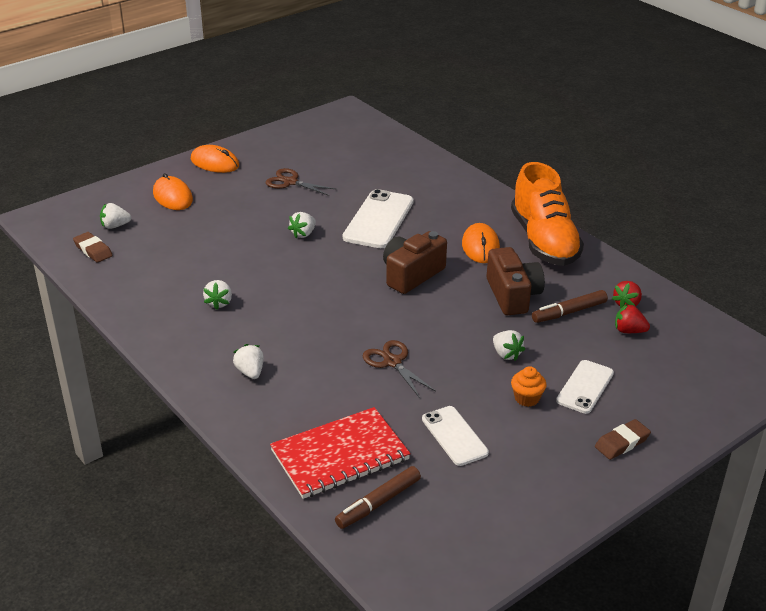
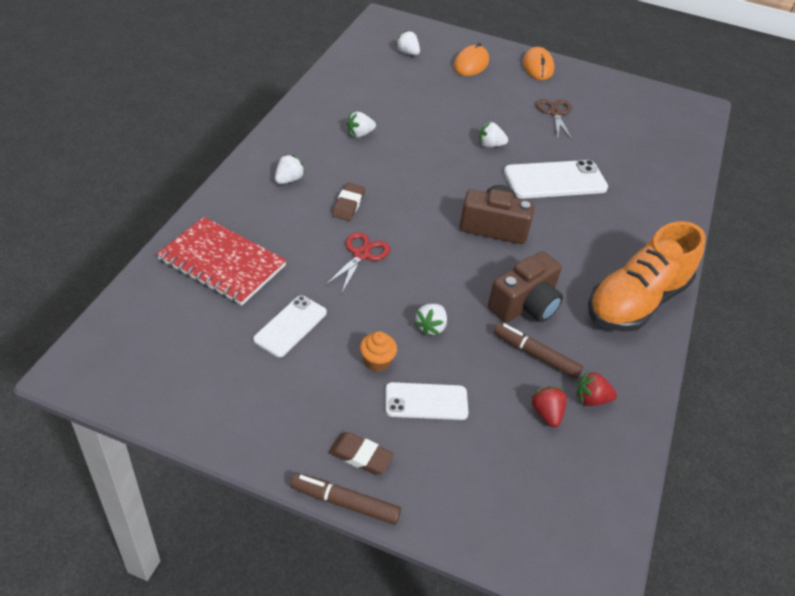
camera: 55 degrees right, 10 degrees up
(93, 250) = (369, 55): brown eraser -> brown eraser (348, 204)
(378, 503) = (177, 305): brown marker -> brown marker (345, 503)
(392, 362) = (361, 254): brown scissors -> red scissors
(480, 246) = (581, 258): orange mouse -> none

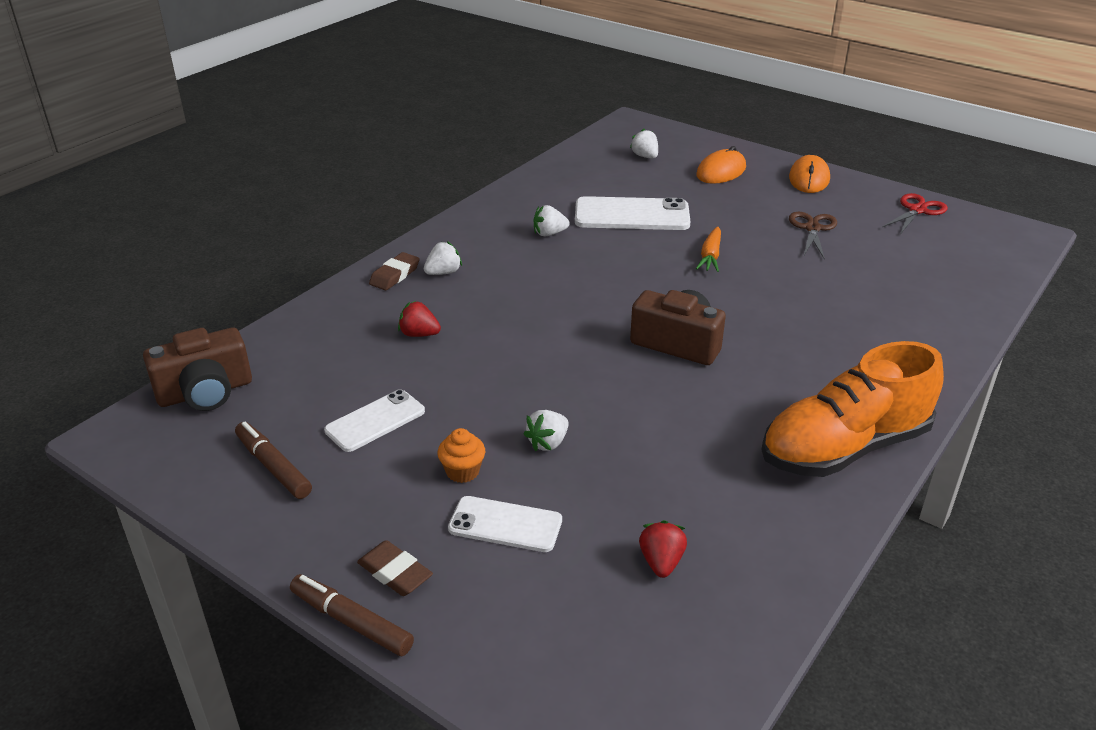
camera: 20 degrees right, 10 degrees down
(222, 263) = (327, 348): red notebook -> none
(348, 204) = (503, 303): brown eraser -> brown eraser (395, 275)
(361, 254) = (495, 356): red scissors -> red scissors (917, 210)
(490, 145) = (710, 256): white strawberry -> orange carrot
(525, 304) = (684, 433): brown camera -> brown camera (205, 392)
(535, 355) = (674, 492): brown marker -> brown marker (273, 467)
(555, 180) = (782, 300): white phone -> white phone (632, 215)
(591, 399) = (732, 554): red strawberry -> red strawberry (419, 334)

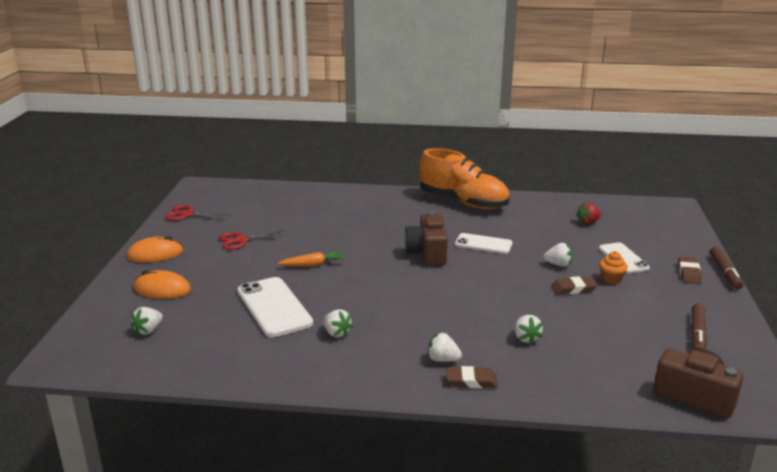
camera: 120 degrees left, 10 degrees down
(375, 421) = (619, 319): white phone -> white phone (483, 244)
(419, 334) = (526, 338): red strawberry -> white strawberry
(475, 422) = (573, 288): none -> brown eraser
(812, 228) = (241, 240): brown scissors -> red scissors

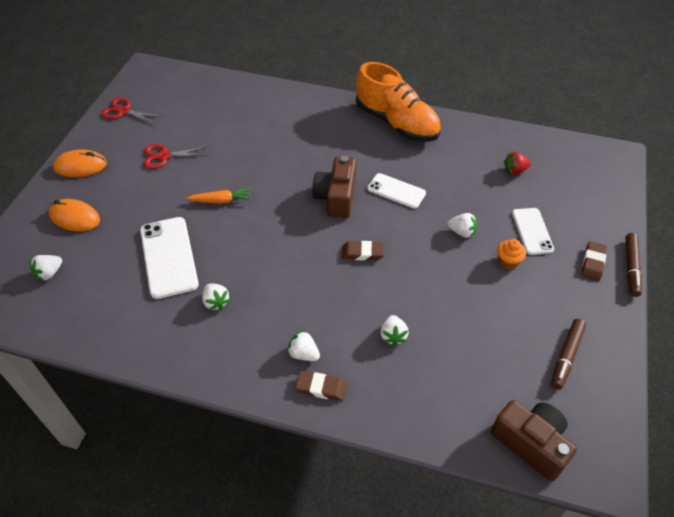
camera: 10 degrees right, 25 degrees up
(573, 288) = (464, 270): brown eraser -> brown eraser (362, 253)

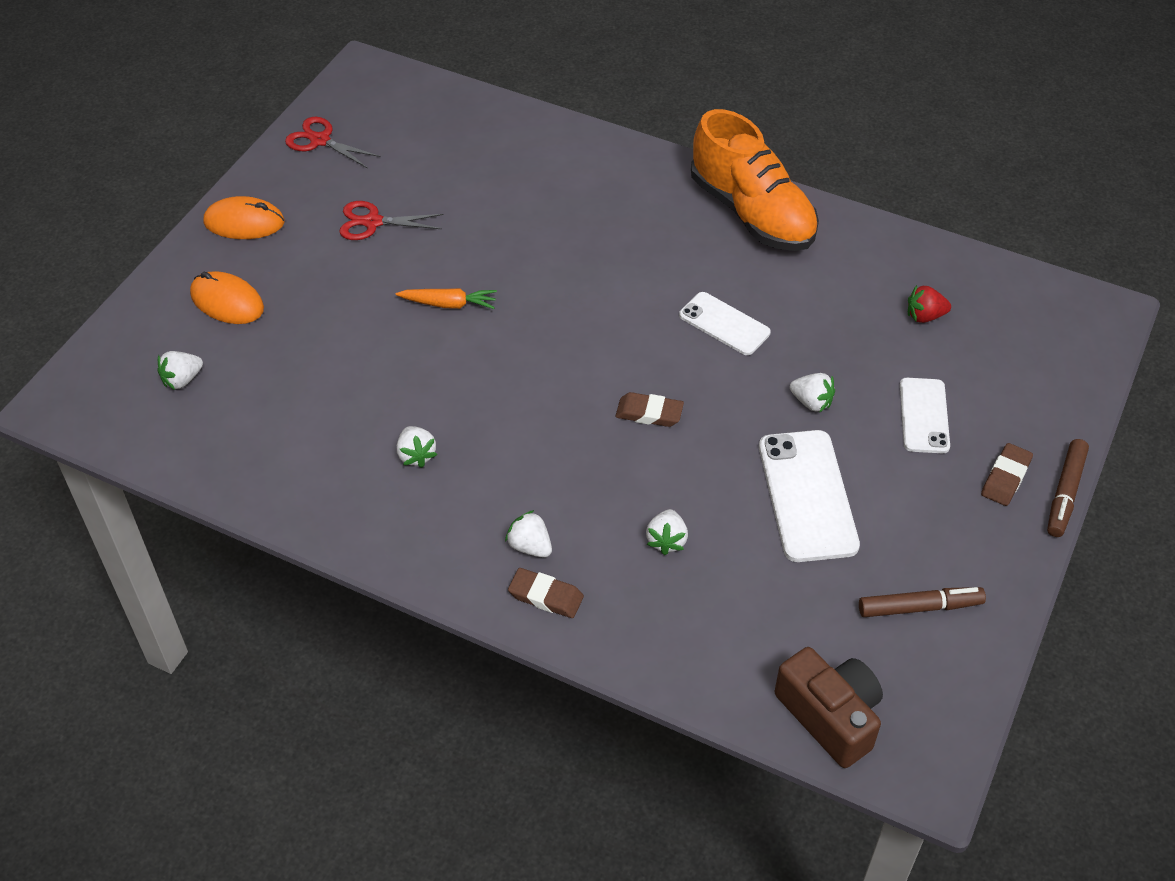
camera: 10 degrees right, 0 degrees up
(169, 257) = (357, 380): white phone -> white phone (807, 496)
(336, 197) = (627, 322): brown camera -> none
(508, 261) = (871, 457): orange cupcake -> none
(566, 356) = (919, 607): brown marker -> brown marker turned 135 degrees counterclockwise

